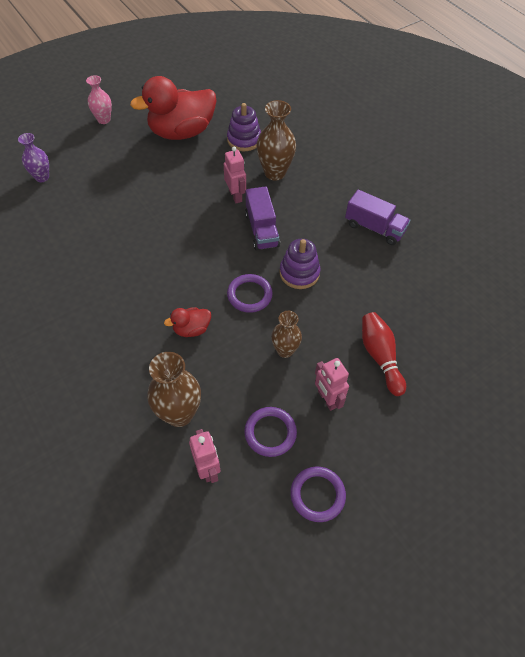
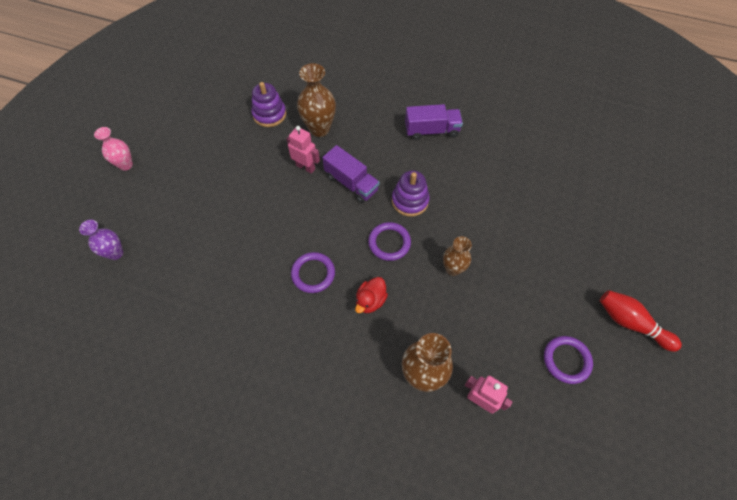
camera: 35 degrees left, 5 degrees up
(182, 132) = (209, 137): red duck -> none
(270, 433) = (497, 339): purple ring -> purple ring (313, 273)
(327, 399) = (512, 285): pink robot -> none
(380, 357) = (519, 228): red bowling pin -> red bowling pin (630, 323)

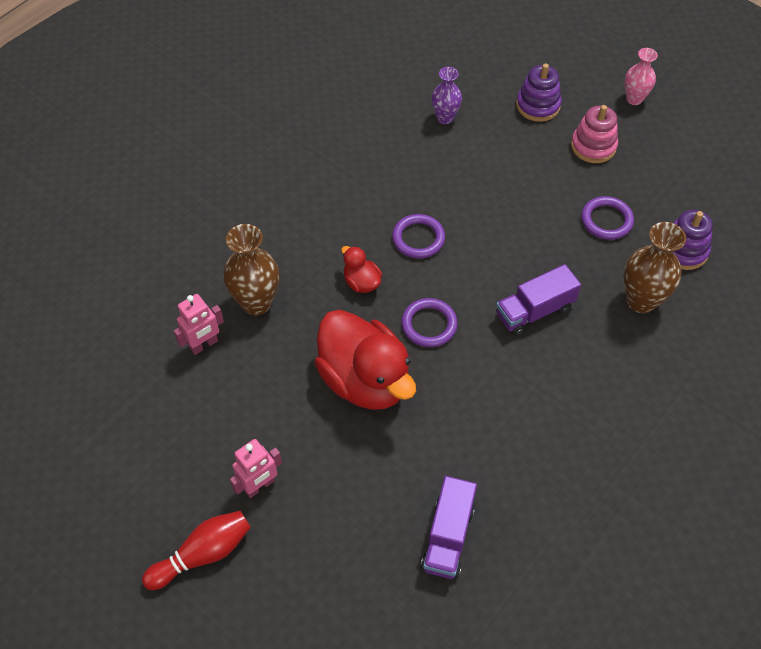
camera: 110 degrees right, 5 degrees down
(115, 253) = (512, 80): purple vase -> purple vase (445, 118)
(184, 181) = (593, 146): none -> pink stacking toy
(305, 167) = (577, 269): pink robot -> pink robot (259, 486)
(410, 201) = (483, 369): purple stacking toy -> purple stacking toy (538, 105)
(431, 131) = (599, 441): purple truck -> purple truck (448, 537)
(453, 269) = (365, 380): brown vase -> red duck
(566, 360) = (199, 452): purple ring -> purple ring (606, 220)

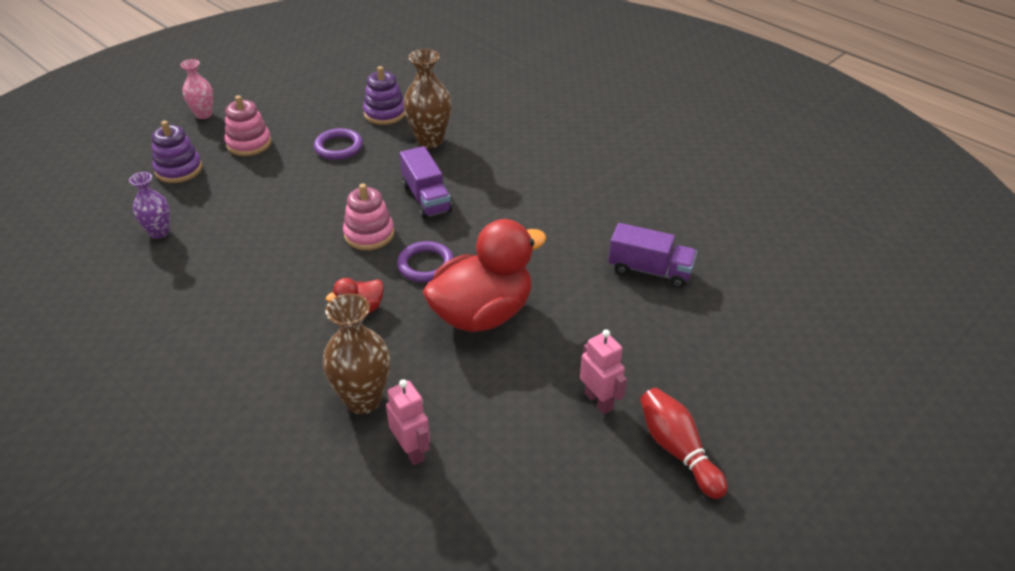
camera: 85 degrees left, 15 degrees down
(418, 238) = (317, 264): purple ring -> none
(467, 271) = (369, 234): none -> pink stacking toy

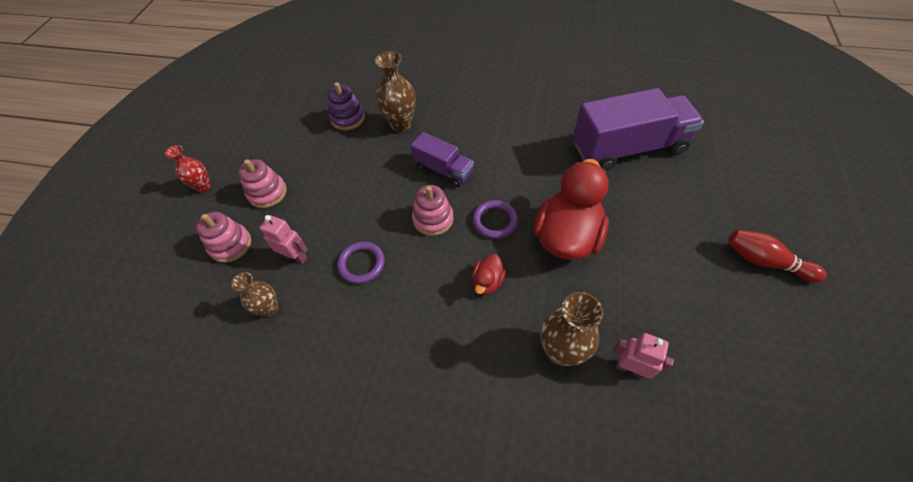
camera: 30 degrees left, 15 degrees up
(159, 232) = (270, 308): purple vase -> brown vase
(179, 170) = (230, 245): purple stacking toy -> pink stacking toy
(203, 114) = (203, 186): pink vase -> red vase
(338, 147) = (341, 161): purple ring -> purple ring (361, 264)
(599, 401) = (693, 256): pink robot -> pink robot (296, 257)
(650, 270) = (628, 148): purple truck -> purple truck, size x1.87

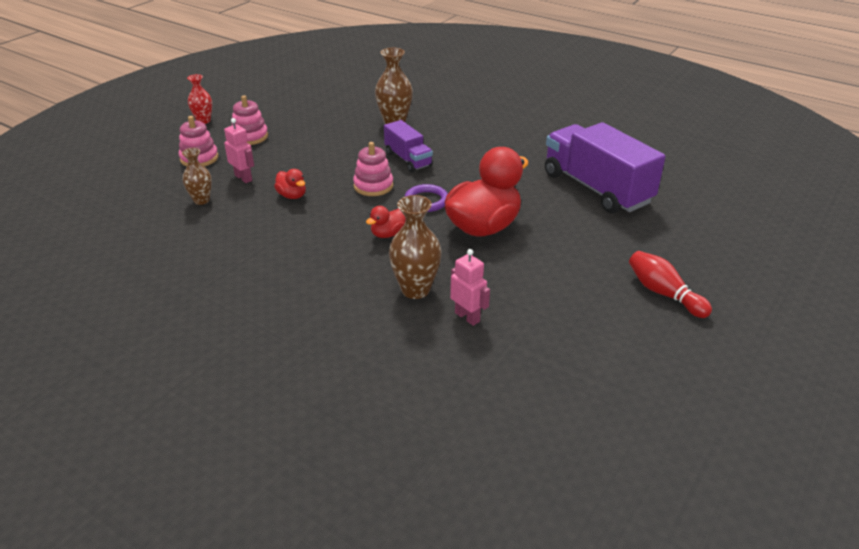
camera: 20 degrees right, 20 degrees down
(348, 118) = (351, 109): purple stacking toy -> none
(361, 264) = (292, 196): purple ring -> red duck
(628, 148) = (596, 188): purple truck -> purple truck turned 135 degrees counterclockwise

